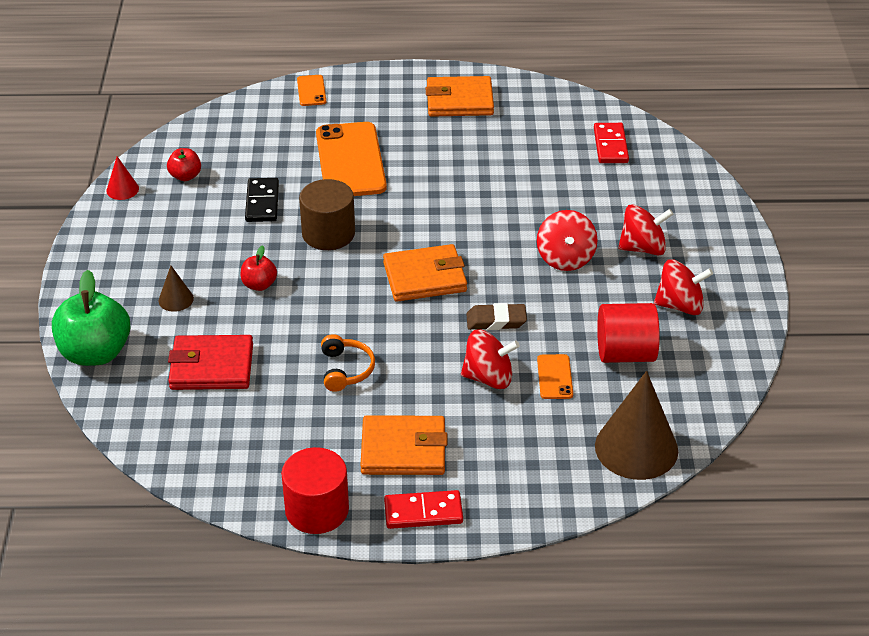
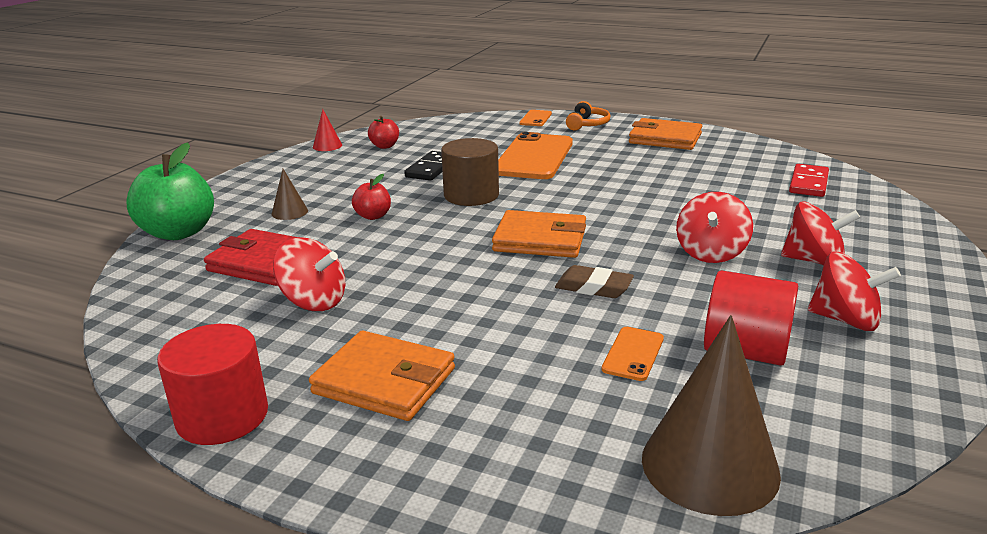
camera: 25 degrees right, 15 degrees down
(346, 370) = (391, 293): orange headphones -> orange headphones (587, 124)
(423, 512) = (345, 459): red domino -> none
(489, 377) = (547, 335): red spinning top -> red spinning top (314, 301)

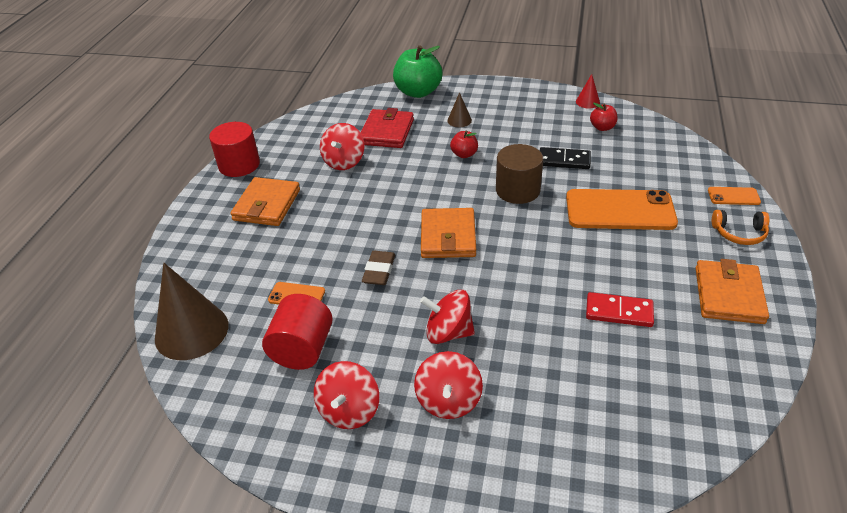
camera: 80 degrees right, 15 degrees up
(808, 183) = (644, 415): red domino -> red domino (619, 312)

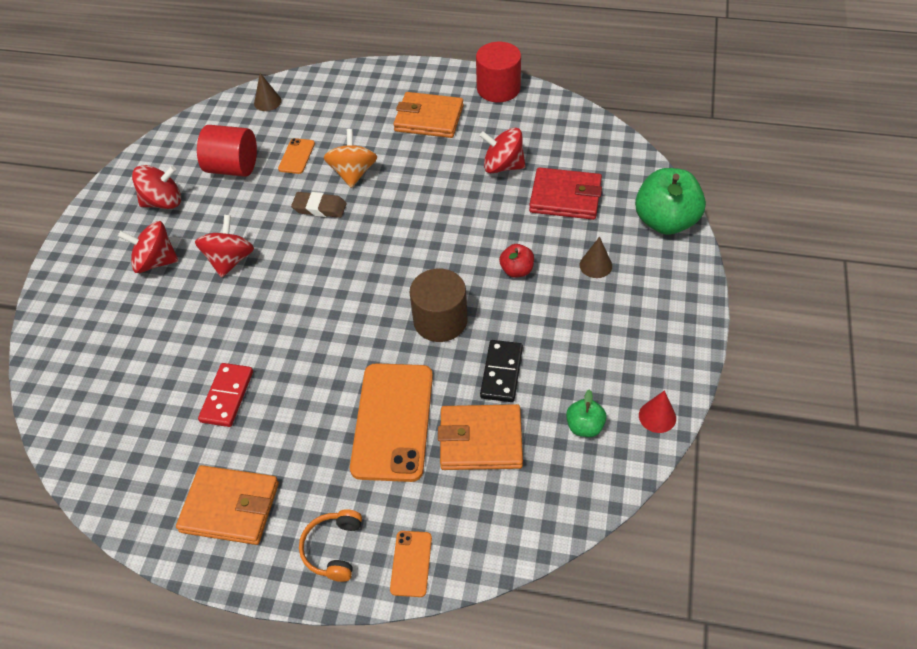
camera: 90 degrees right, 10 degrees up
(191, 331) = (267, 102): brown cone -> brown cone, size x0.46
(333, 251) = (353, 173): none -> orange spinning top
(349, 410) = (163, 202): red spinning top -> red spinning top turned 150 degrees clockwise
(448, 236) = (363, 258): orange wallet -> orange wallet (480, 440)
(602, 127) = (584, 427): red apple -> green apple

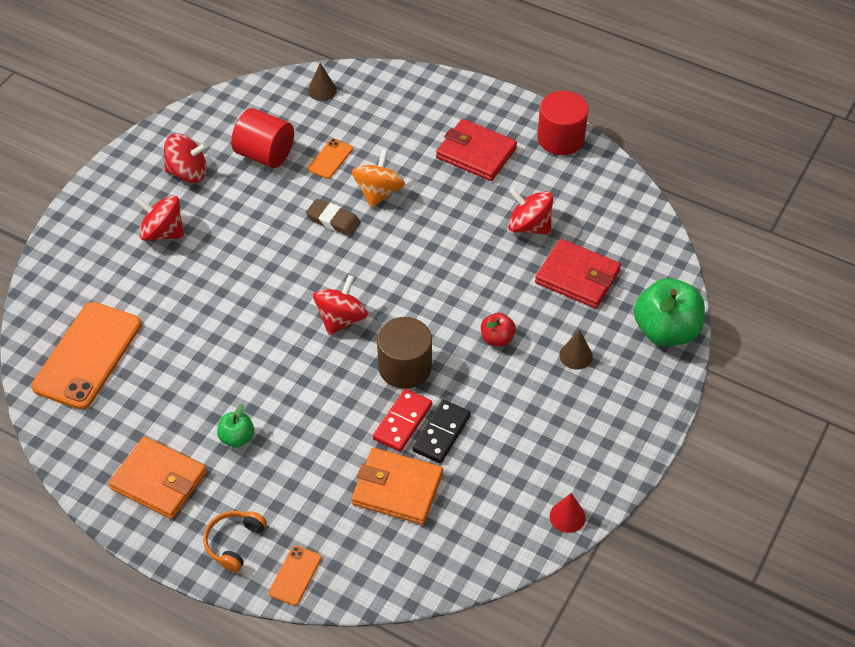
camera: 15 degrees right, 0 degrees up
(227, 396) = (187, 381): red domino -> red domino (402, 422)
(230, 260) = (231, 251): red spinning top -> red spinning top (341, 319)
(393, 421) = (325, 448): orange phone -> orange phone (87, 355)
(429, 118) = (476, 153): orange wallet -> red wallet
(584, 427) = (496, 505): green apple -> green apple (237, 438)

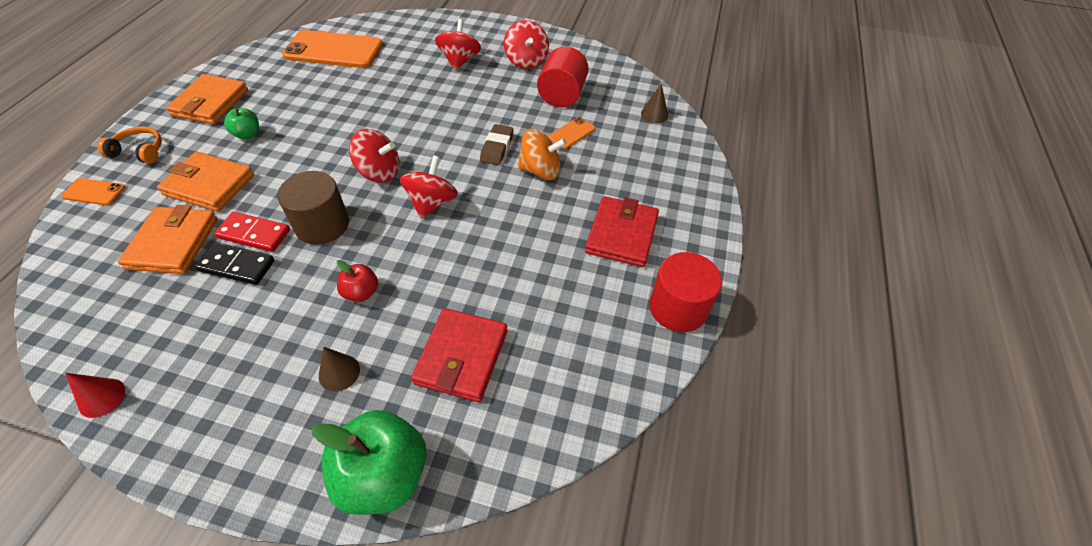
camera: 75 degrees right, 0 degrees up
(316, 467) = (209, 185): none -> orange wallet
(330, 159) = (571, 133): orange phone -> orange phone turned 60 degrees counterclockwise
(529, 226) = (529, 297): red spinning top -> red spinning top (432, 203)

